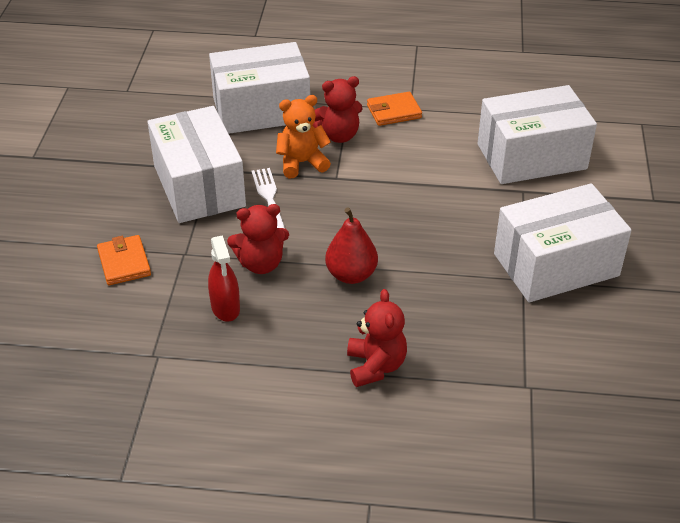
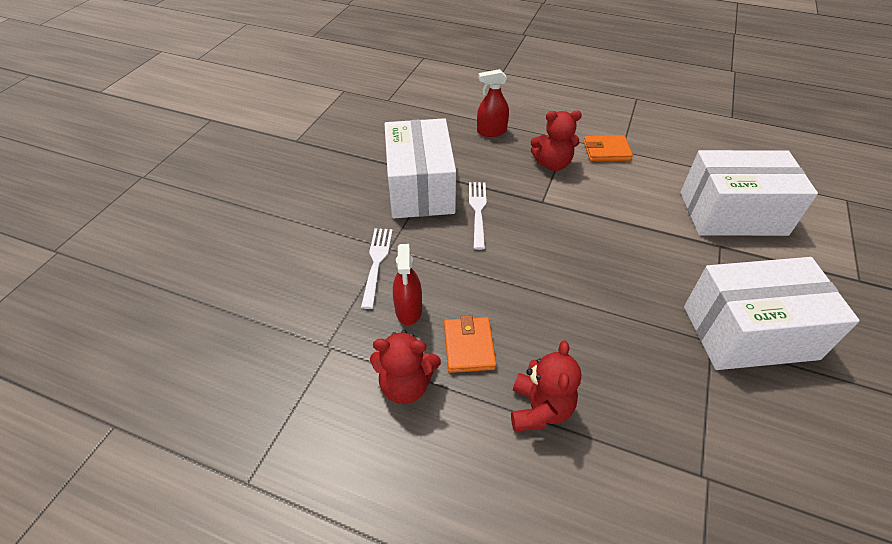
camera: 15 degrees right, 5 degrees up
(124, 263) = (334, 246): orange wallet -> orange wallet (469, 346)
(177, 271) = (377, 263): none -> white fork
(261, 110) = (491, 131): white box -> red spray bottle
(261, 264) = (453, 271): red teddy bear -> red teddy bear (406, 385)
(302, 163) = (515, 183): orange teddy bear -> none
(351, 275) = (536, 300): red pear -> none

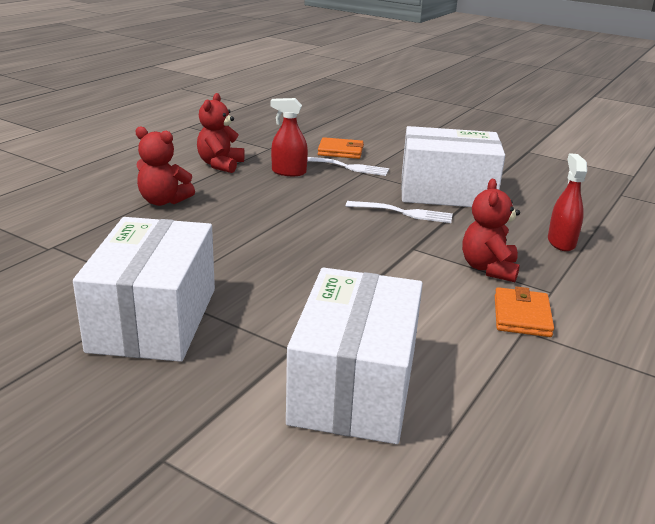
camera: 100 degrees right, 20 degrees down
(469, 346) = (238, 187): orange wallet -> orange wallet (340, 151)

